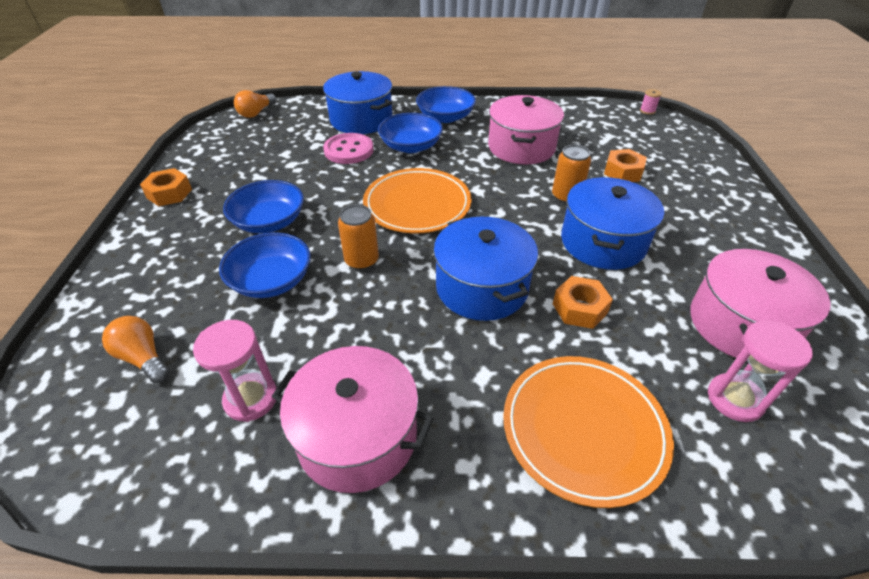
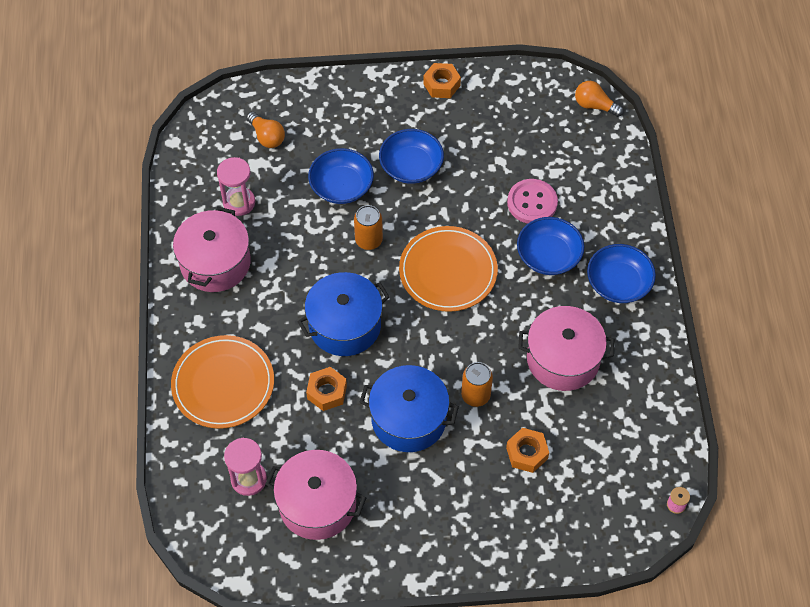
camera: 85 degrees right, 15 degrees up
(143, 358) = (267, 136): orange light bulb -> orange light bulb turned 105 degrees clockwise
(361, 120) = (597, 203): blue pot -> none

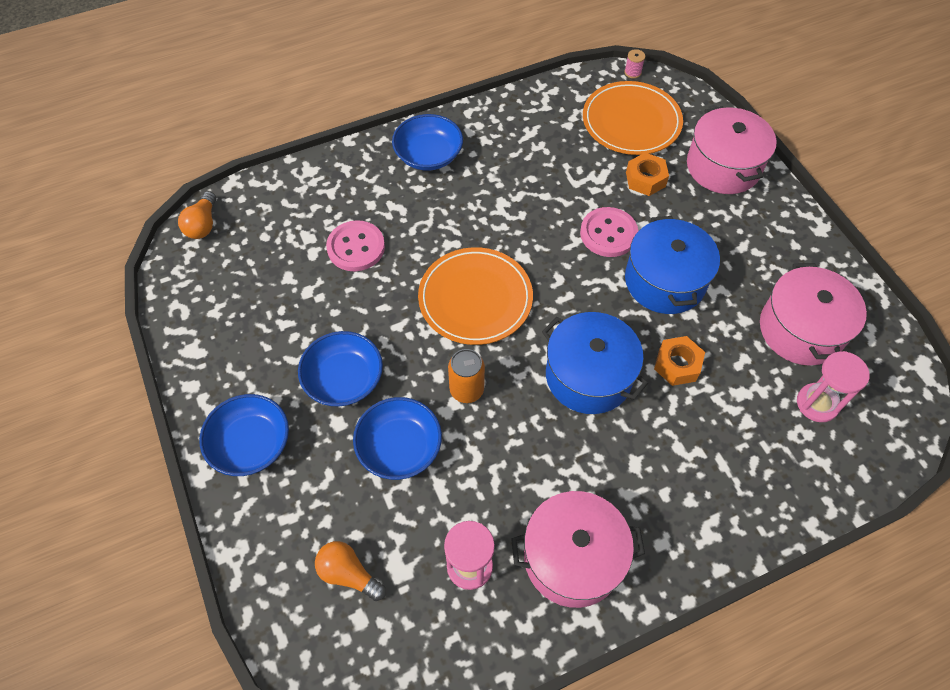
camera: 110 degrees left, 0 degrees up
(223, 384) = (727, 476): orange plate -> orange plate (631, 122)
(267, 136) = (349, 574): orange light bulb -> orange light bulb turned 90 degrees counterclockwise
(441, 85) = (205, 385): orange nut -> none
(475, 395) = (608, 233): orange can -> pink button
(548, 256) = (419, 216): blue bowl -> blue bowl (251, 444)
(563, 359) = (533, 177): pink pot -> pink pot (723, 166)

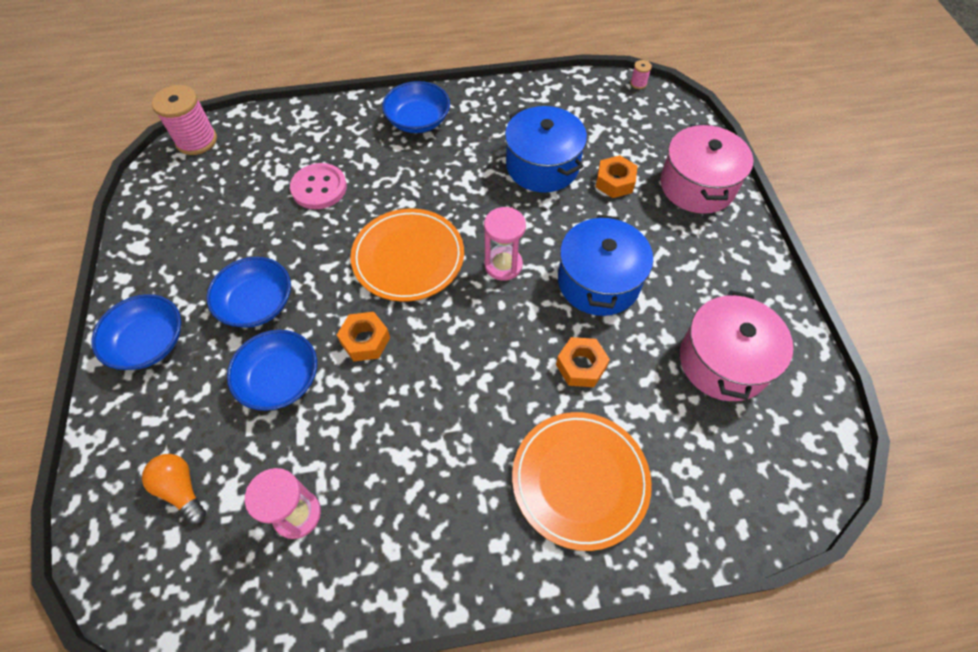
camera: 15 degrees right, 0 degrees up
(203, 224) = (196, 141): orange light bulb -> pink spool
(466, 390) = (365, 340): orange can -> orange nut
(572, 558) = (401, 534): pink pot -> none
(588, 376) = (488, 355): blue pot -> blue pot (542, 165)
(608, 233) = (559, 225): pink button -> none
(631, 122) = (620, 127): orange plate -> orange plate (580, 480)
(817, 404) = (715, 441): pink hourglass -> pink hourglass (503, 265)

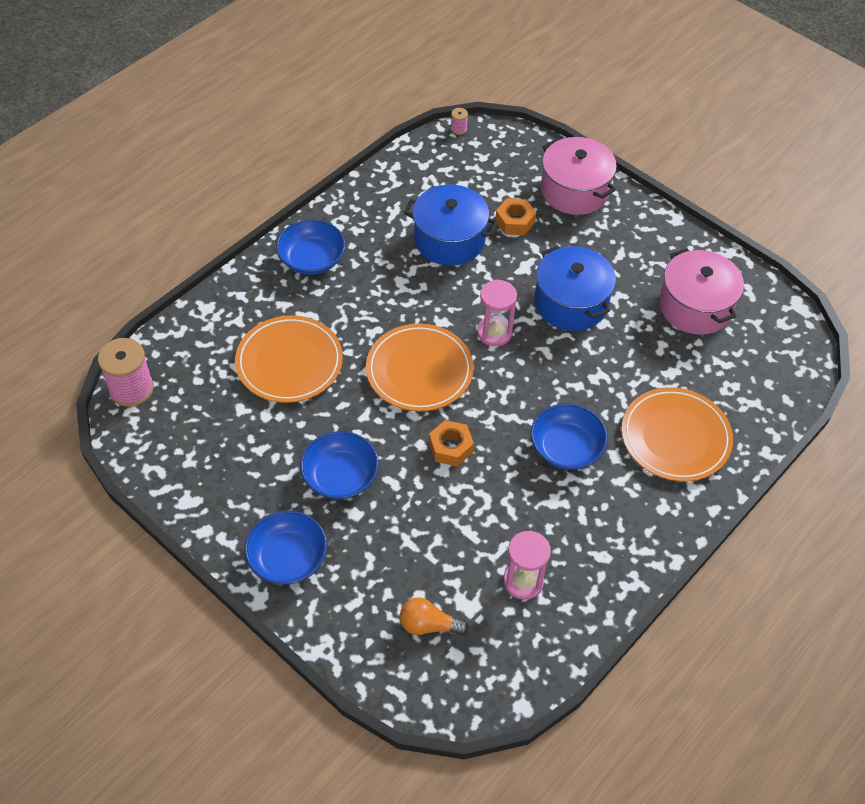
camera: 40 degrees left, 5 degrees down
(280, 380) = (418, 513): blue bowl -> blue bowl (566, 448)
(319, 188) = (289, 362): pink button -> orange plate
(581, 366) = (612, 367): orange nut -> none

